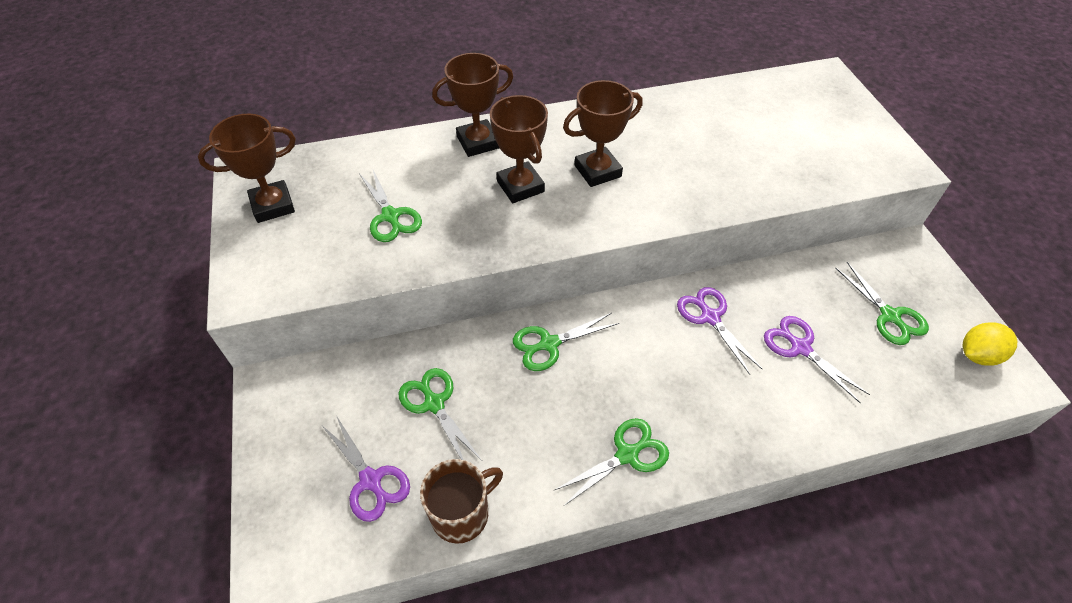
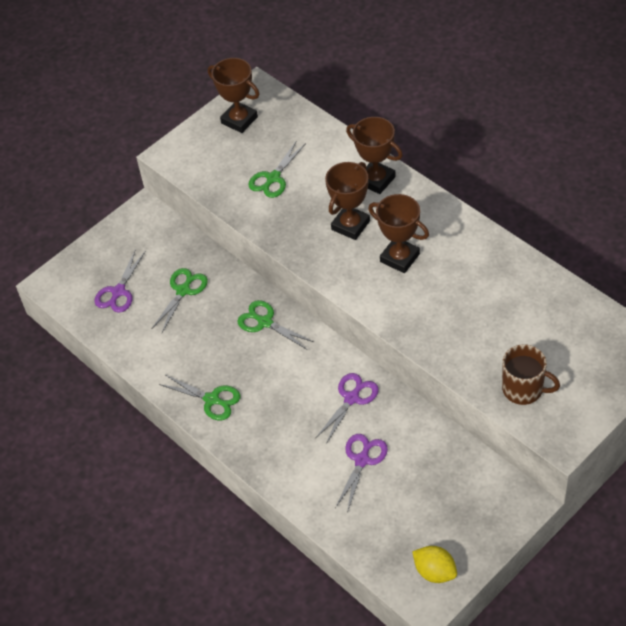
camera: 65 degrees right, 0 degrees up
(462, 513) = (125, 342): brown mug -> brown mug (524, 389)
(890, 316) = (434, 506): green scissors -> none

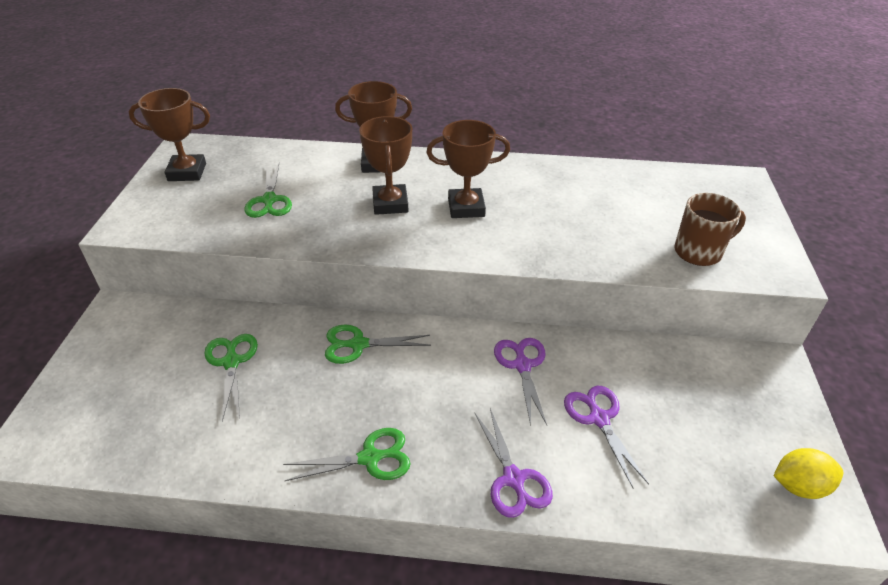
camera: 45 degrees left, 10 degrees down
(118, 292) = (142, 405): purple scissors -> purple scissors (513, 479)

